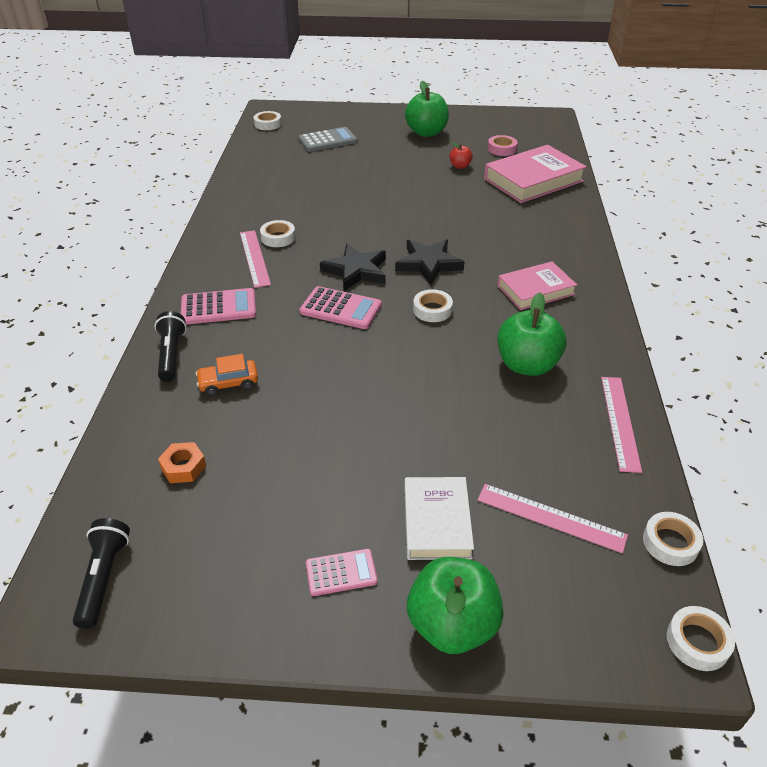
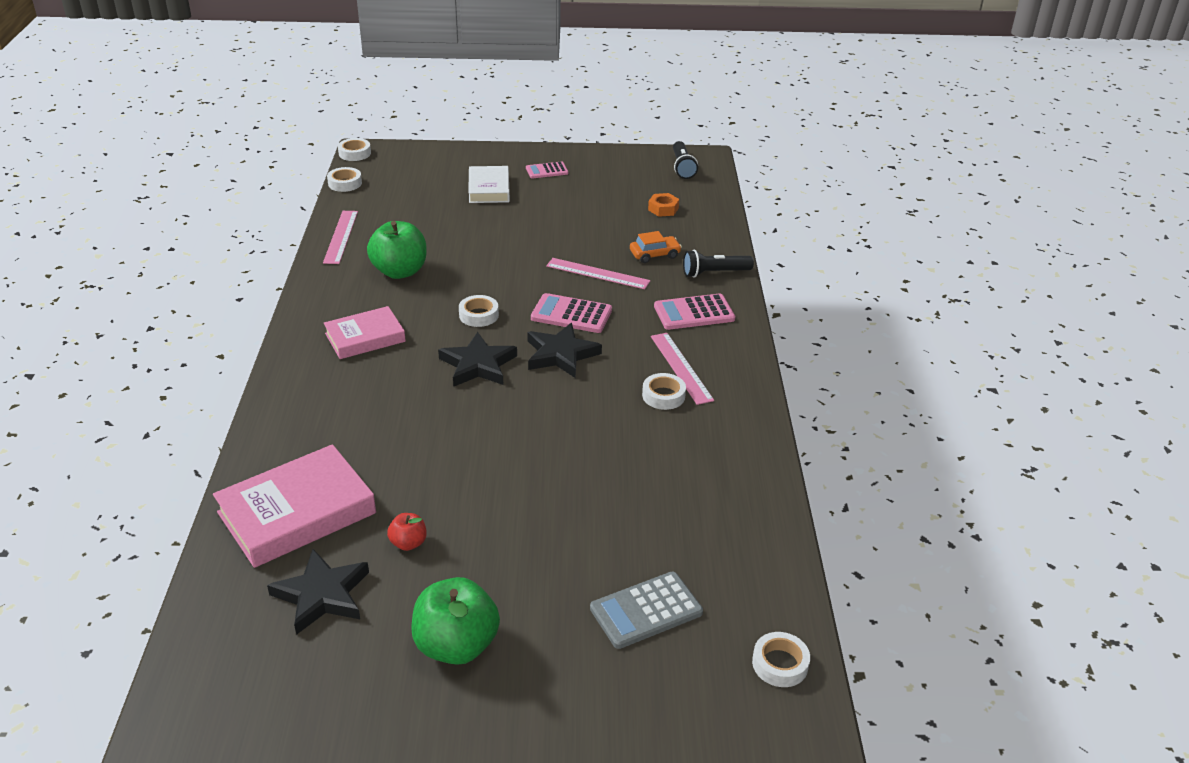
camera: 175 degrees right, 5 degrees down
(171, 355) = (714, 273): black flashlight -> black flashlight turned 90 degrees clockwise
(452, 625) = (484, 156): green apple -> none
(502, 149) = (322, 595): pink tape -> black star
(550, 517) = (415, 192): pink ruler -> pink ruler (597, 273)

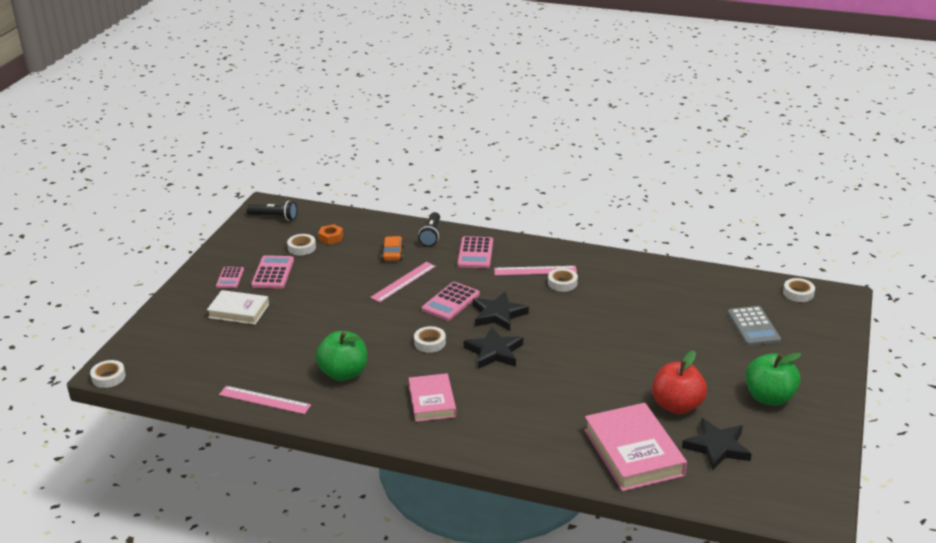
camera: 70 degrees left, 5 degrees down
(345, 183) = (165, 389): white tape -> white tape (302, 248)
(408, 543) = (677, 406): red apple -> red apple, size x2.04
(570, 191) = (273, 273): none -> pink calculator

